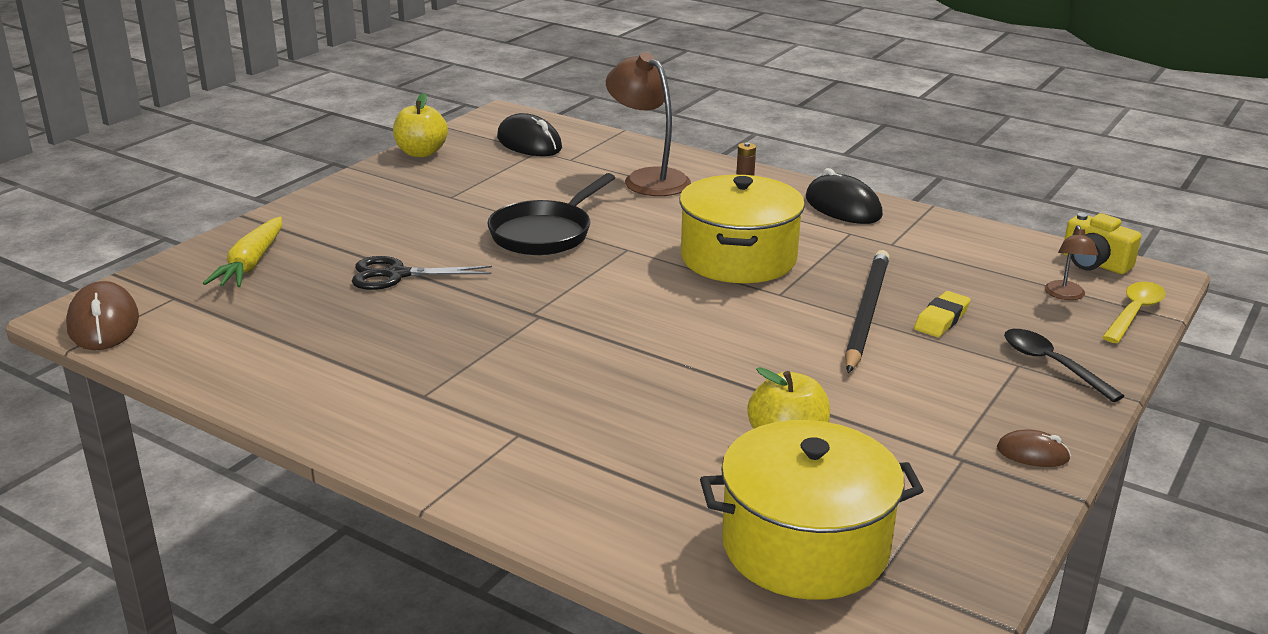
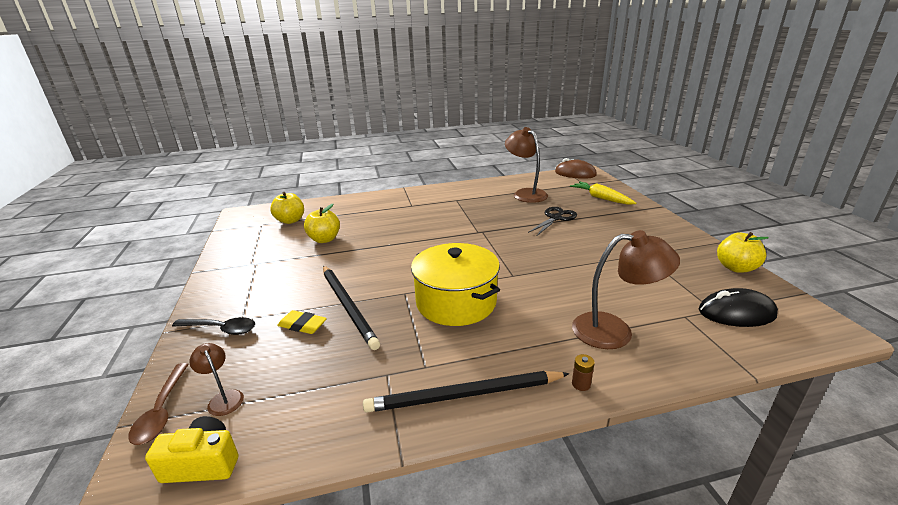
camera: 135 degrees right, 0 degrees up
(300, 336) = (525, 193): none -> brown lamp
(545, 233) = (560, 261): black pan -> none
(805, 546) = (290, 220): yellow pot -> yellow apple
(843, 207) = (464, 395): black mouse -> black pencil
(941, 319) = (302, 325): yellow eraser -> yellow eraser turned 60 degrees counterclockwise
(1032, 454) = (219, 279): brown mouse -> none
(1134, 313) = (162, 410): yellow spoon -> brown spoon

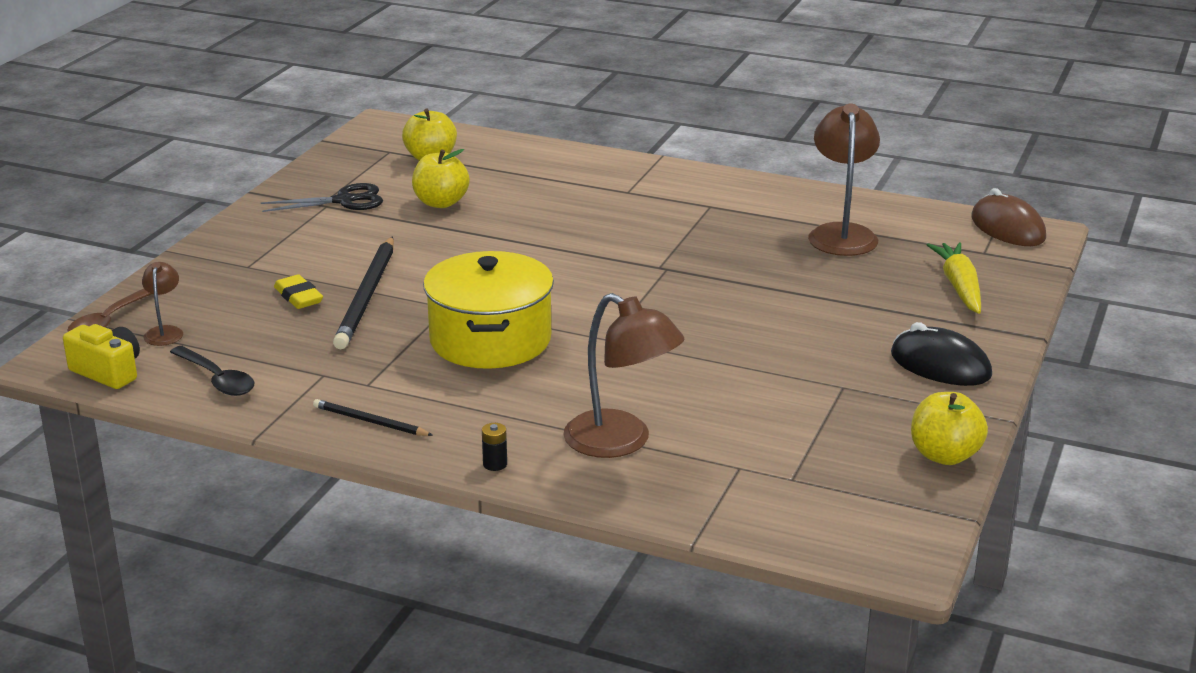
camera: 35 degrees right, 0 degrees up
(221, 329) = (219, 268): black spoon -> black spoon (217, 379)
(464, 395) = (370, 421): black pencil -> black pencil, size x0.53
(555, 218) = (814, 290): black scissors -> black scissors (344, 201)
(581, 384) = (495, 464): brown battery -> black battery
(736, 313) = (814, 493): black mouse -> black mouse (940, 365)

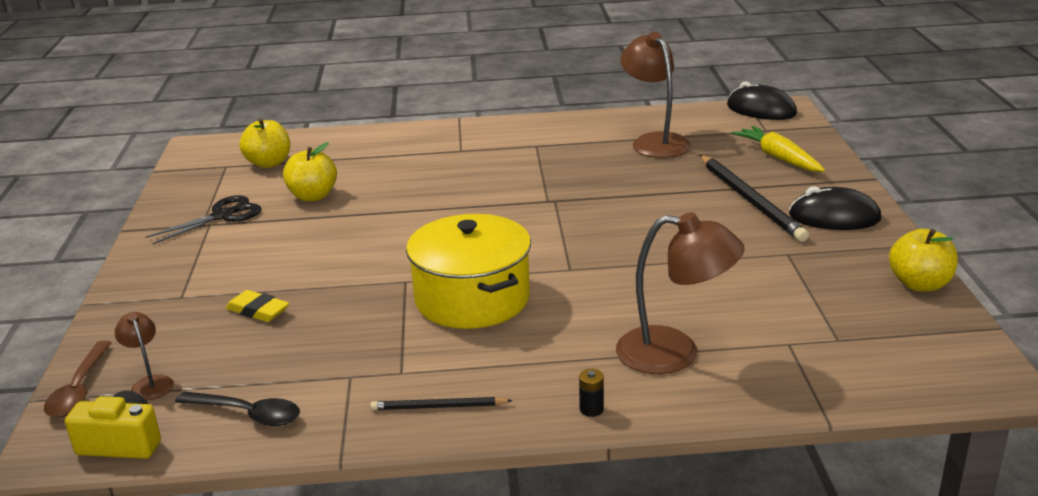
camera: 25 degrees left, 0 degrees up
(367, 296) = (323, 292): black pencil -> black pencil (750, 200)
(1007, 228) = (761, 110): brown mouse -> black mouse

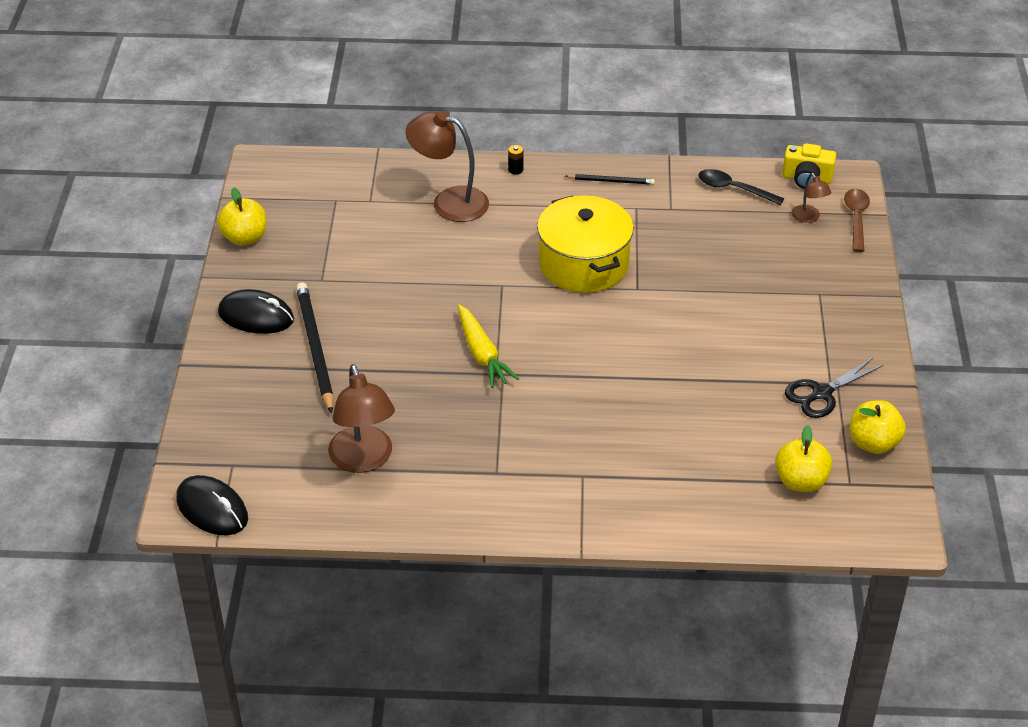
camera: 175 degrees left, 15 degrees up
(258, 311) = (751, 271): yellow eraser -> none
(313, 196) = (737, 413): yellow apple -> yellow apple (873, 443)
(779, 158) = (250, 410): yellow carrot -> yellow carrot (482, 354)

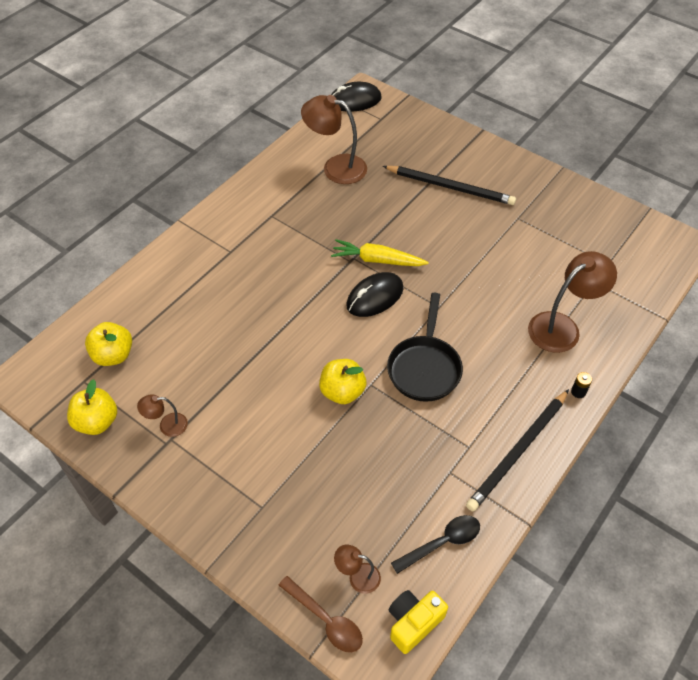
camera: 125 degrees right, 10 degrees up
(245, 238) = (592, 200): yellow apple -> yellow apple (342, 392)
(256, 316) = (503, 174): black mouse -> black mouse (374, 297)
(584, 264) = (424, 368): yellow pot -> black pan
(611, 181) = (518, 451): black pencil -> black pencil, size x1.89
(821, 393) = (167, 425): black scissors -> brown lamp

